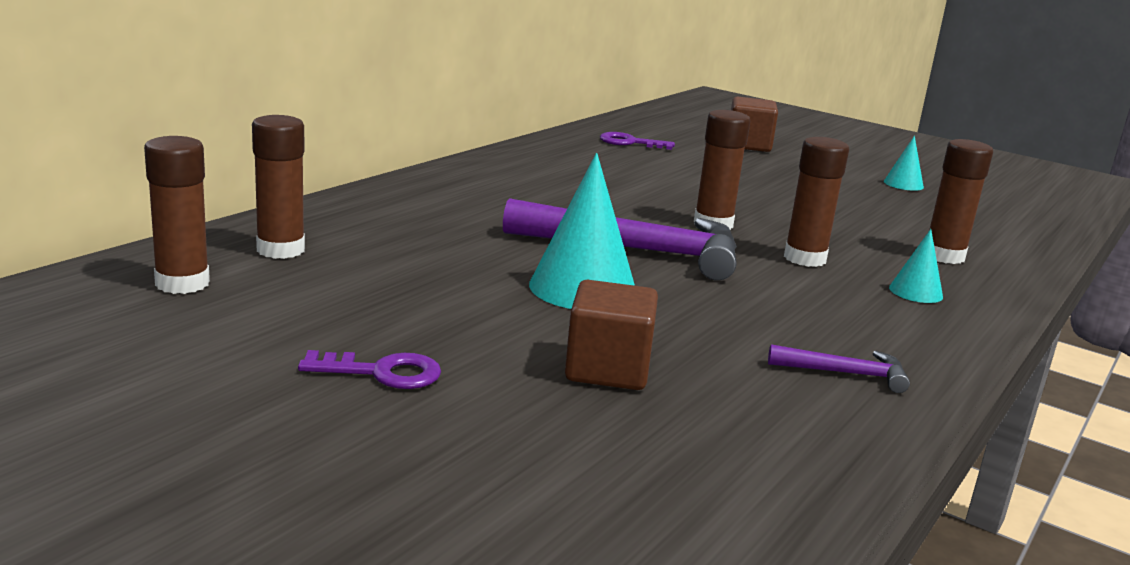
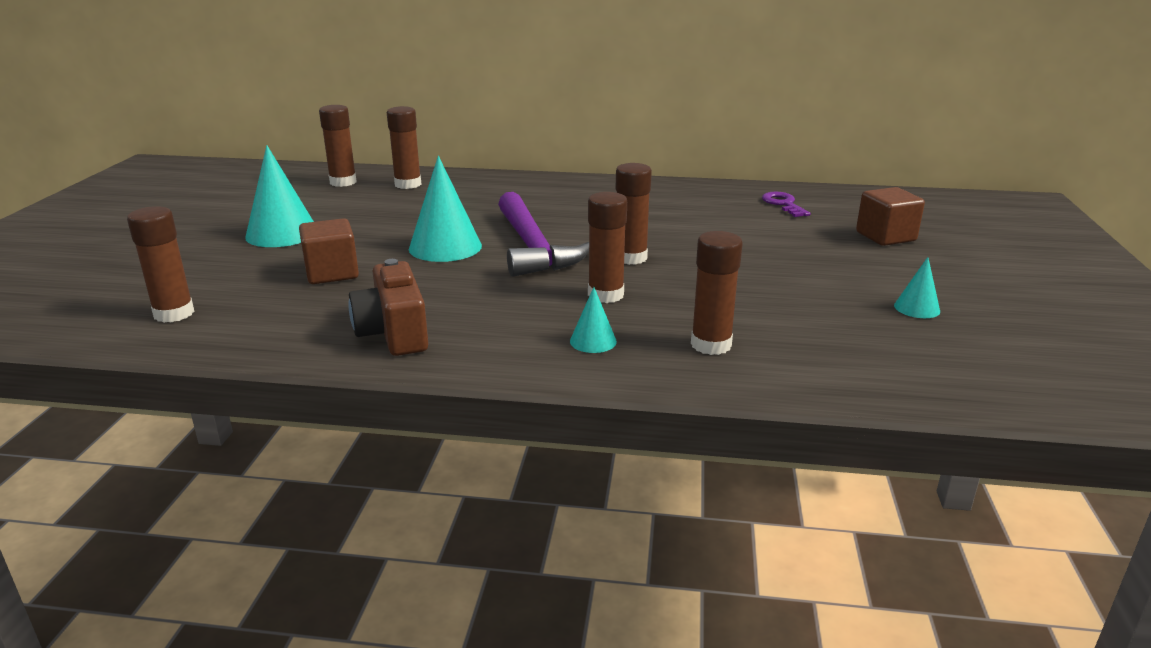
camera: 65 degrees right, 5 degrees up
(382, 373) = (282, 233): purple key -> turquoise cone
(670, 517) = (174, 314): none -> brown glue stick
(845, 373) = (393, 333): purple hammer -> brown camera

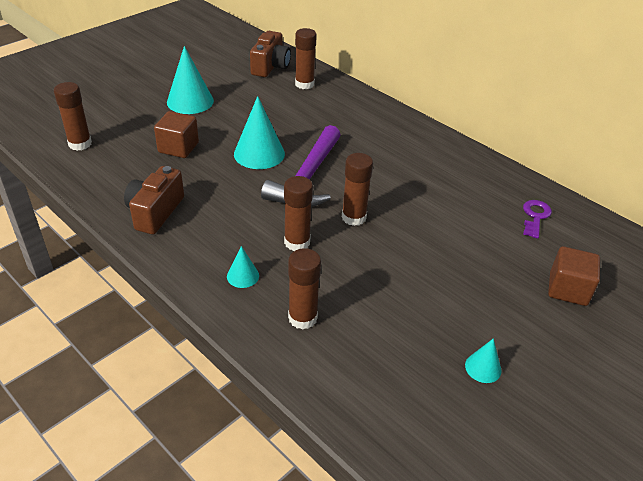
camera: 35 degrees right, 15 degrees up
(343, 182) = (270, 66): brown glue stick -> brown camera

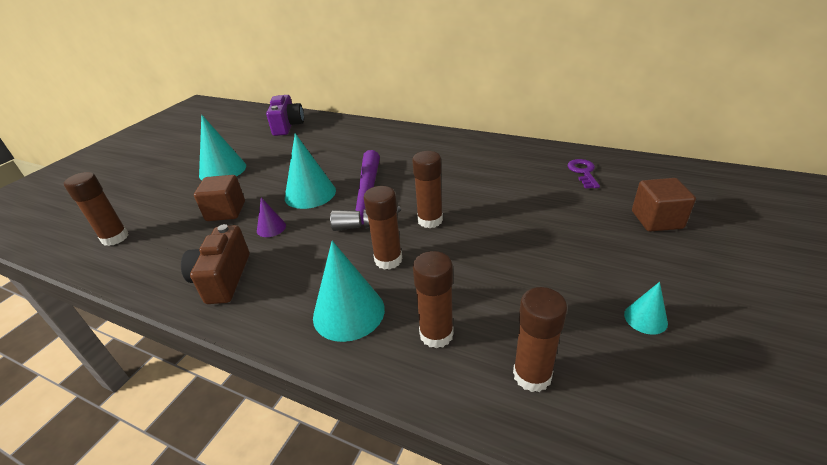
camera: 15 degrees left, 5 degrees down
(211, 178) = (271, 228): none -> purple cone
(243, 276) = (348, 312): turquoise cone -> turquoise cone, size x1.95
(270, 66) = (288, 126): brown camera -> purple camera
(304, 84) = (325, 131): brown glue stick -> brown glue stick (532, 375)

